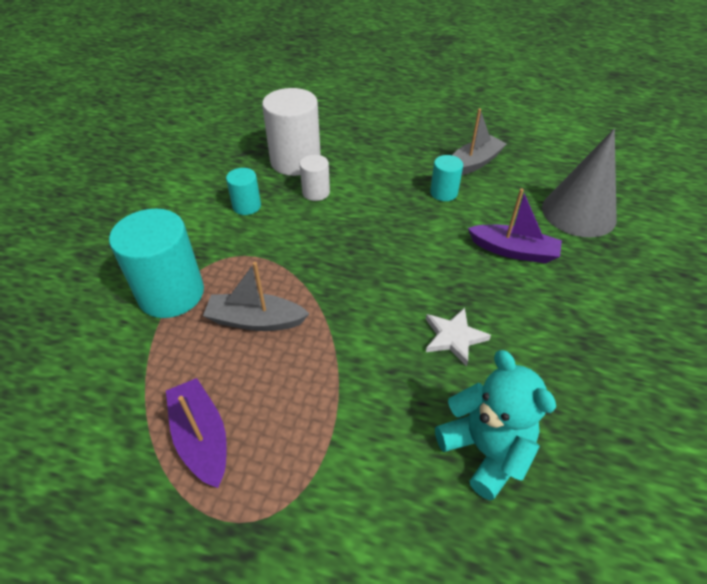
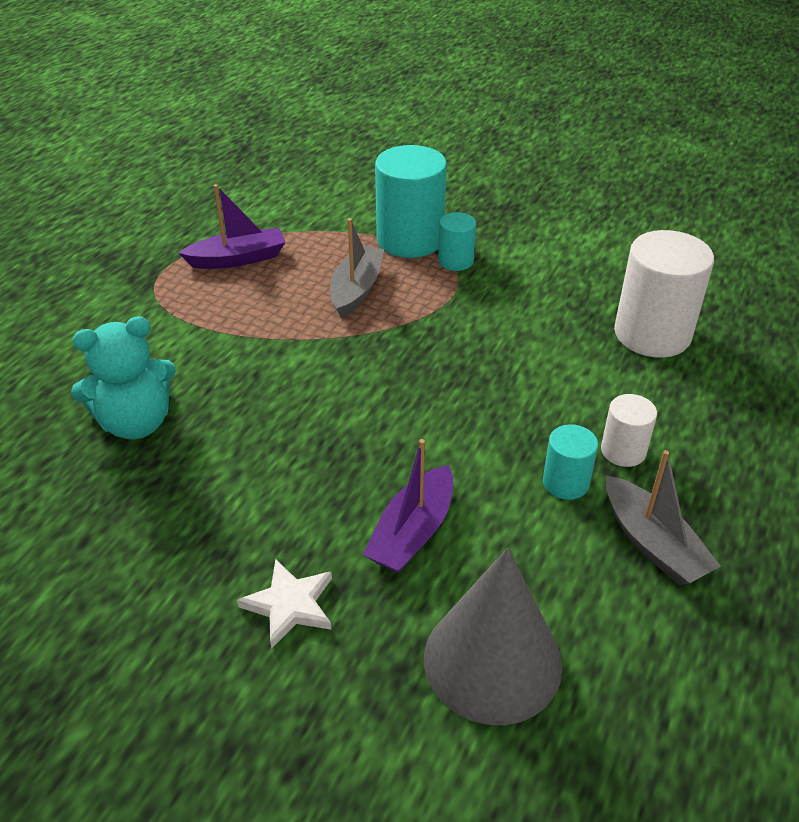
camera: 100 degrees right, 5 degrees down
(246, 206) = (548, 288): turquoise cylinder -> turquoise cylinder (455, 261)
(316, 192) = (574, 347): white cylinder -> white cylinder (623, 451)
(453, 337) = (279, 430): white star -> white star (290, 605)

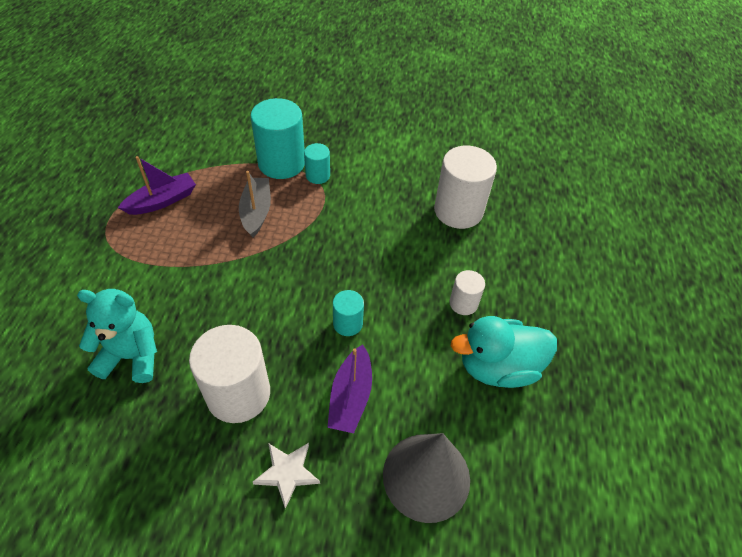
camera: 20 degrees left, 10 degrees up
(136, 423) = (132, 356): turquoise teddy bear -> turquoise teddy bear turned 135 degrees counterclockwise
(257, 494) = (238, 394): none -> white cylinder
(565, 482) = (435, 335): turquoise cylinder -> turquoise cylinder (347, 323)
(653, 544) = (498, 367): grey boat -> turquoise duck

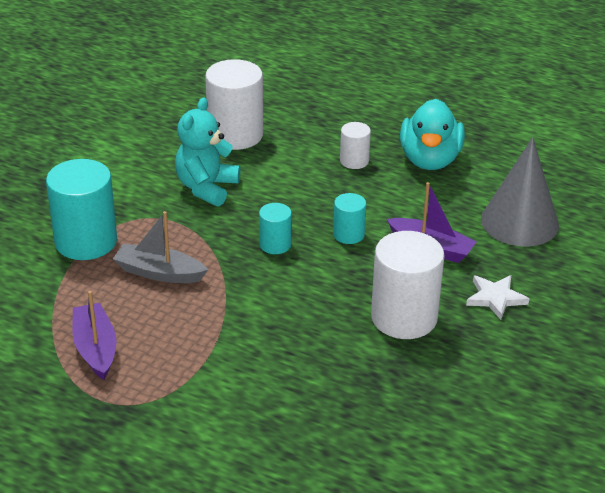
camera: 70 degrees left, 15 degrees down
(132, 356) = (330, 390): turquoise teddy bear -> turquoise teddy bear (206, 188)
(317, 175) = (125, 217): turquoise cylinder -> turquoise cylinder (275, 244)

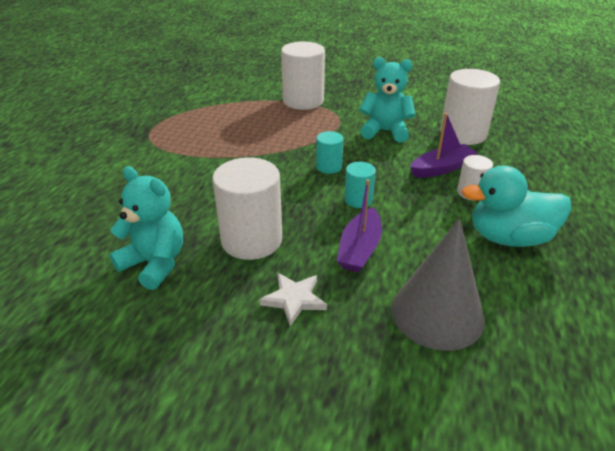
camera: 80 degrees right, 0 degrees up
(86, 241) = (303, 101): turquoise cylinder -> white cylinder
(95, 348) = (199, 118): purple boat -> purple boat (442, 168)
(159, 273) = (279, 127): grey boat -> none
(431, 390) = (155, 263): none -> turquoise teddy bear

